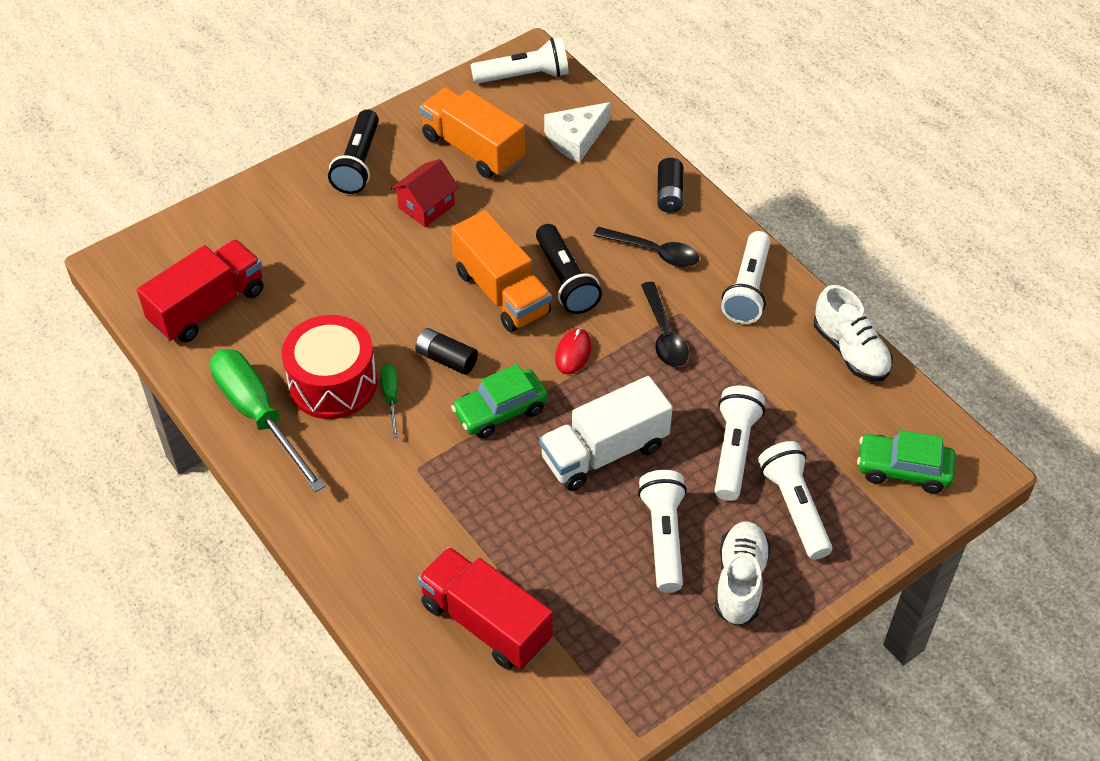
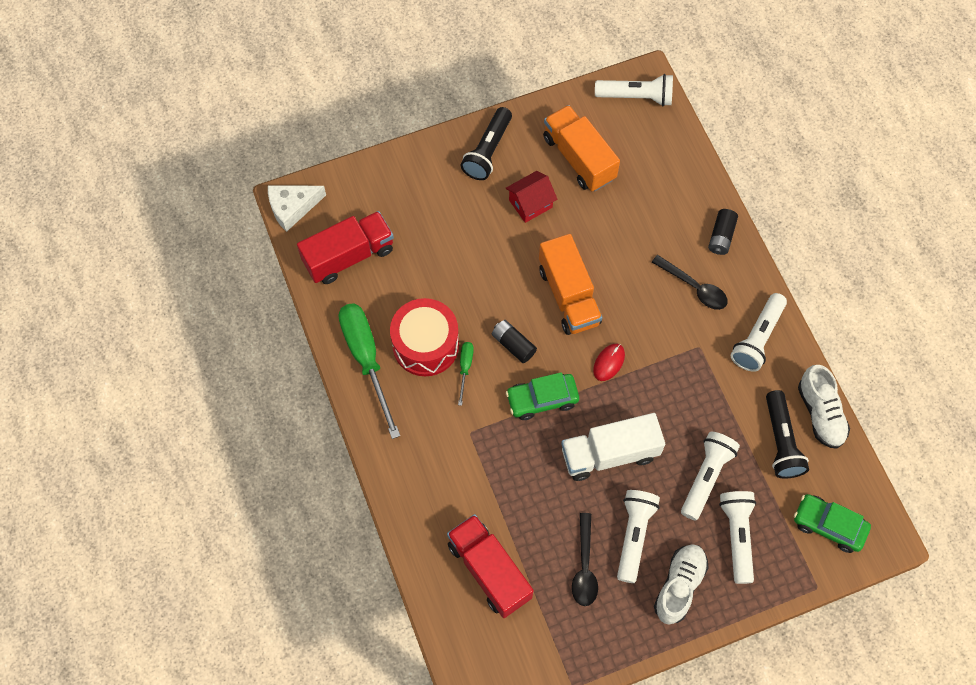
camera: 15 degrees right, 15 degrees up
(565, 280) = (620, 296): black flashlight -> black flashlight (781, 441)
(576, 139) = (662, 167): white cheese -> white cheese (292, 208)
(664, 334) = (682, 363): black spoon -> black spoon (584, 566)

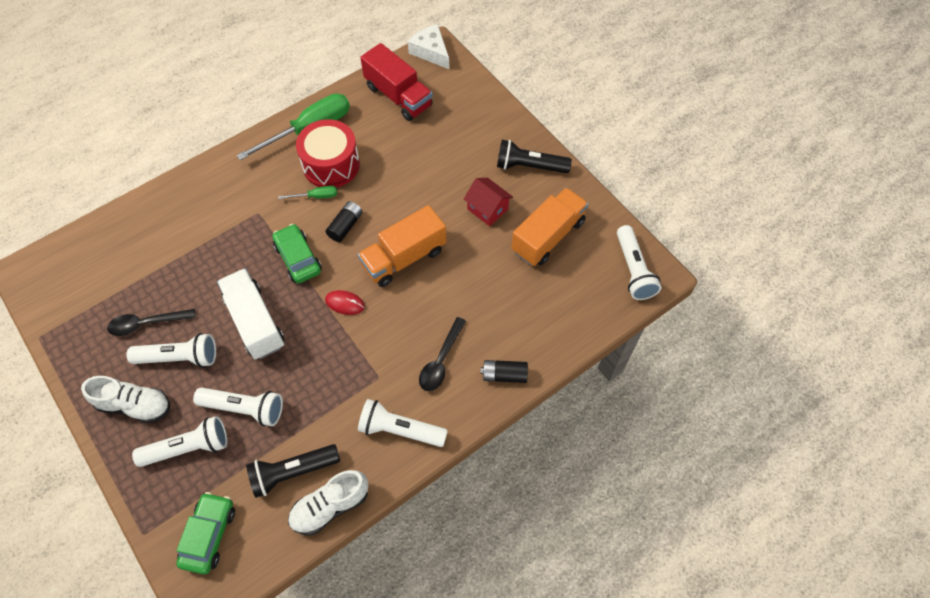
camera: 75 degrees right, 5 degrees down
(489, 570) = (137, 253): red truck -> none

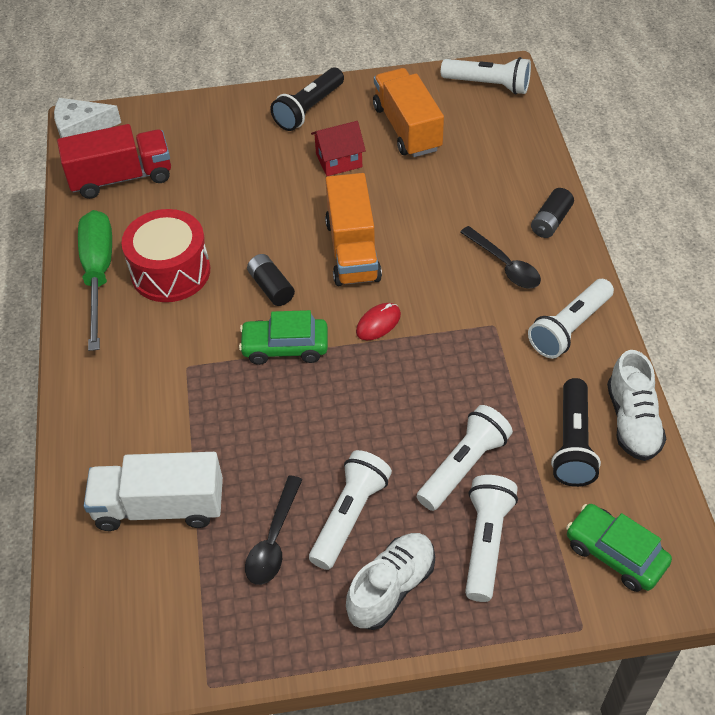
camera: 60 degrees left, 10 degrees down
(255, 322) = (348, 418): white truck -> white truck (160, 507)
(316, 196) = (207, 301): green screwdriver -> none

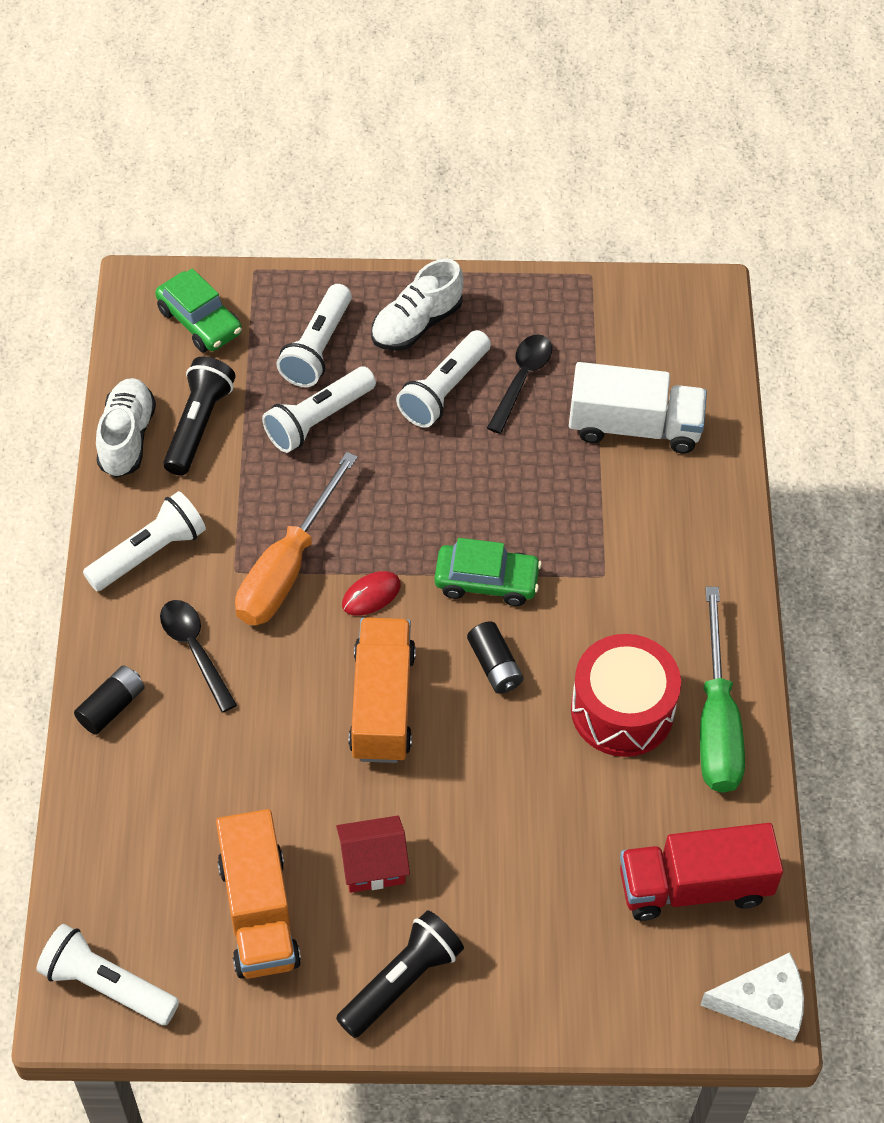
camera: 175 degrees left, 5 degrees up
(453, 334) = (287, 567): none -> orange screwdriver

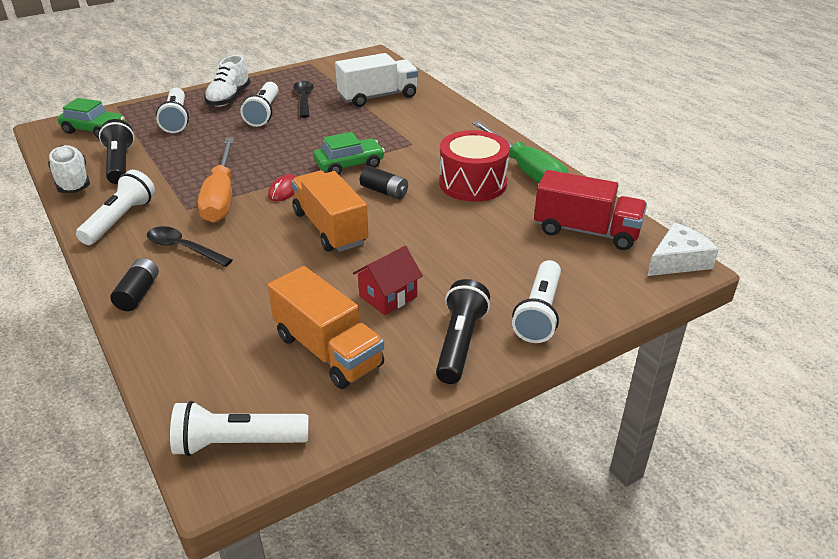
camera: 30 degrees left, 20 degrees down
(318, 419) = (197, 141): white flashlight -> white flashlight (539, 313)
(694, 886) = (586, 231): red truck -> red truck turned 120 degrees counterclockwise

